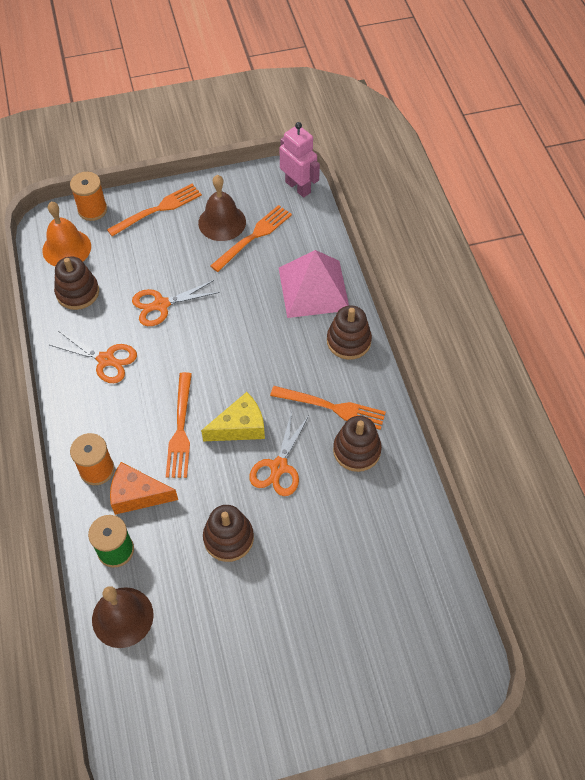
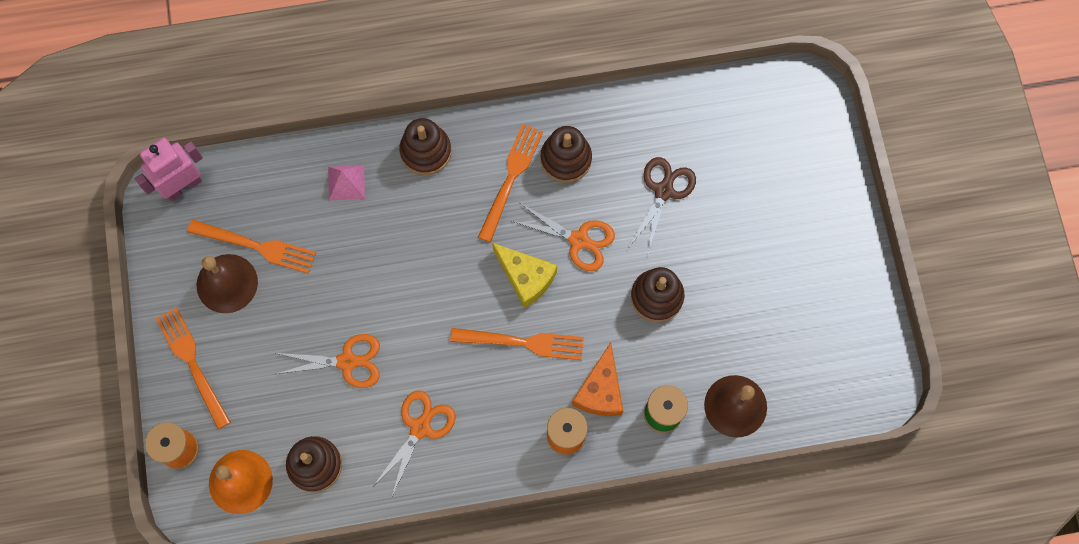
camera: 85 degrees left, 15 degrees up
(161, 305) = (347, 361): orange scissors -> orange scissors turned 75 degrees counterclockwise
(240, 427) = (526, 278): yellow cheese -> yellow cheese turned 150 degrees clockwise
(253, 237) = (256, 246): orange fork -> orange fork turned 150 degrees clockwise
(313, 288) = (346, 182): pink pyramid -> pink pyramid, size x0.48
(335, 538) = (664, 191): none -> brown scissors

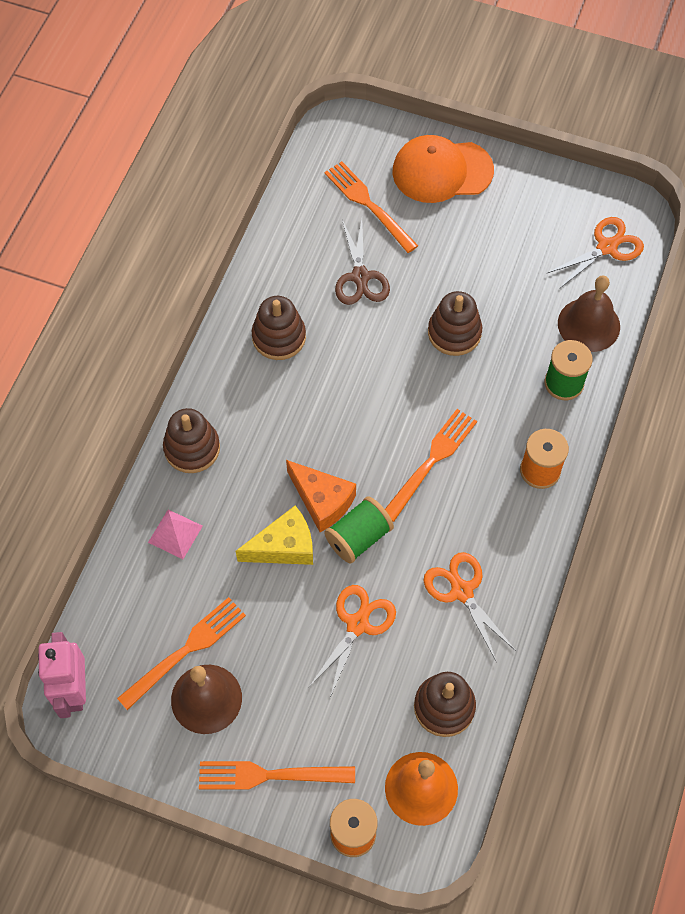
camera: 60 degrees left, 10 degrees down
(421, 322) = (358, 537): none -> green spool
(511, 178) = (267, 391): orange fork -> orange fork (368, 205)
(526, 278) = (371, 427): yellow cheese -> yellow cheese (284, 546)
(579, 240) = (363, 366): orange scissors -> orange scissors (607, 247)
(600, 390) = (514, 421): orange cheese -> orange cheese (322, 501)
(664, 191) = (360, 277): brown scissors -> brown scissors turned 150 degrees counterclockwise
(817, 199) = (442, 171): none -> orange cap

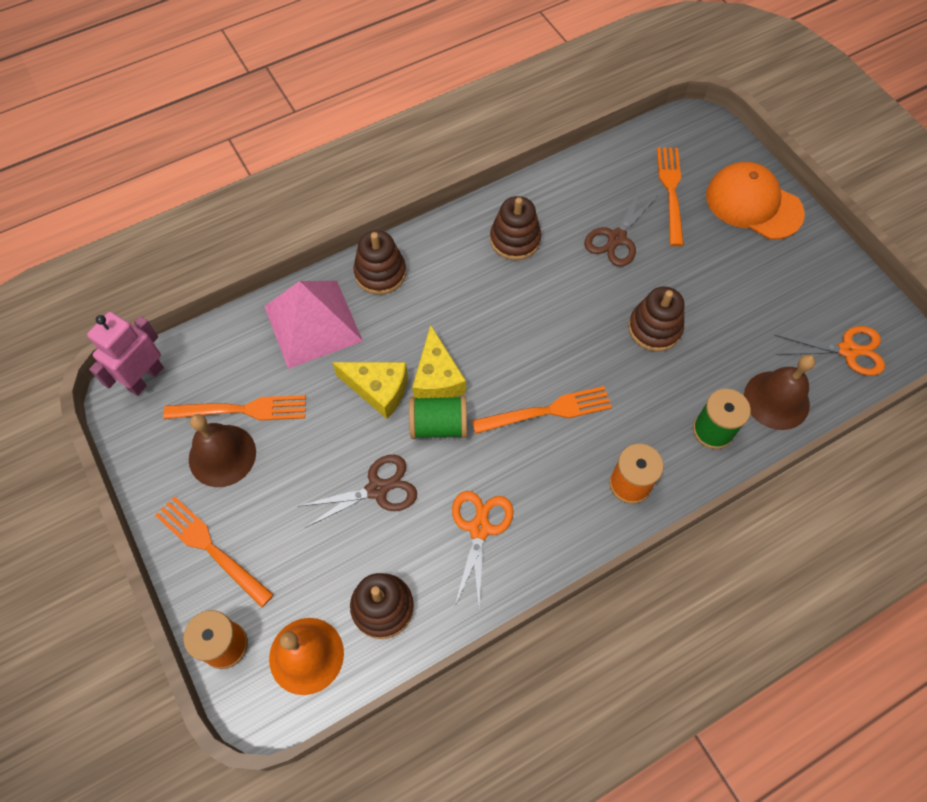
camera: 40 degrees right, 0 degrees up
(175, 534) = (312, 323): pink pyramid -> pink pyramid, size x2.09
(322, 501) = (437, 378): orange cheese -> yellow cheese
(358, 624) = (377, 489): orange scissors -> brown scissors

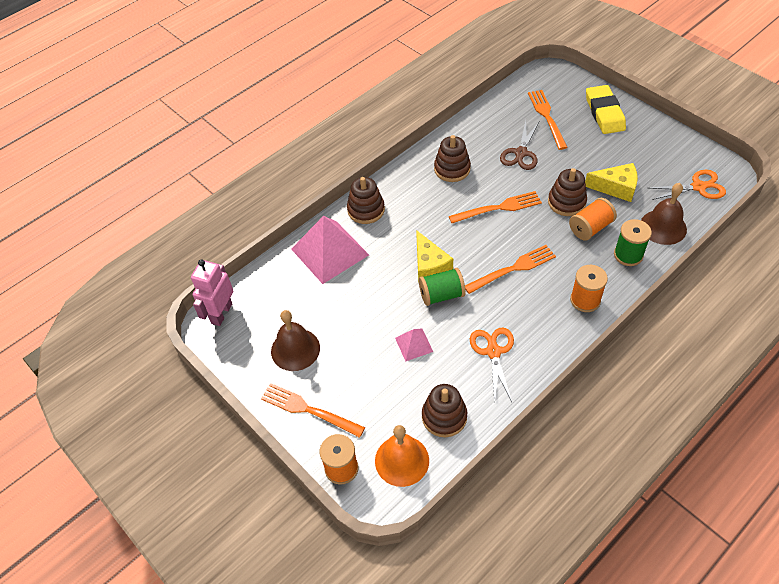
camera: 10 degrees left, 10 degrees down
(242, 410) = (299, 317): orange fork -> orange fork (498, 208)
(377, 489) = (413, 344): brown scissors -> pink pyramid
(378, 390) = (391, 283): yellow cheese -> yellow cheese (616, 188)
(674, 376) = (590, 228): none -> orange spool
(753, 204) = (604, 113): orange cap -> yellow eraser

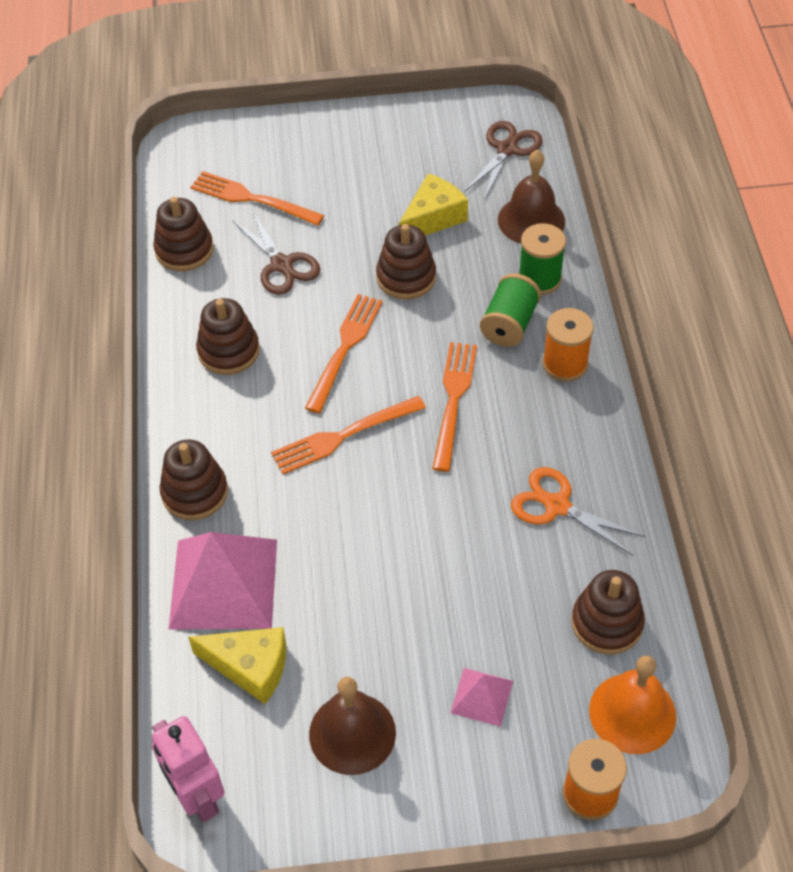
camera: 55 degrees left, 0 degrees up
(308, 410) = (467, 778): orange fork -> orange fork (343, 436)
(413, 344) = (470, 584): pink pyramid -> pink pyramid (481, 697)
(429, 266) = (363, 483): yellow cheese -> yellow cheese (250, 667)
(441, 295) = (422, 502): green spool -> green spool (509, 324)
(490, 116) = (184, 250): none -> brown stacking toy
(590, 228) = (467, 283): orange spool -> none
(604, 113) = (308, 144): yellow eraser -> none
(698, 187) = (507, 149): orange scissors -> brown scissors

